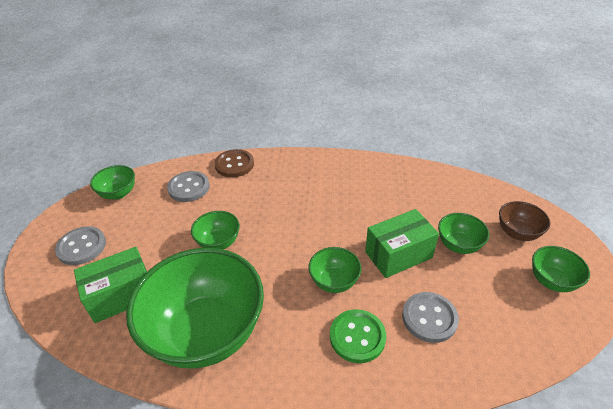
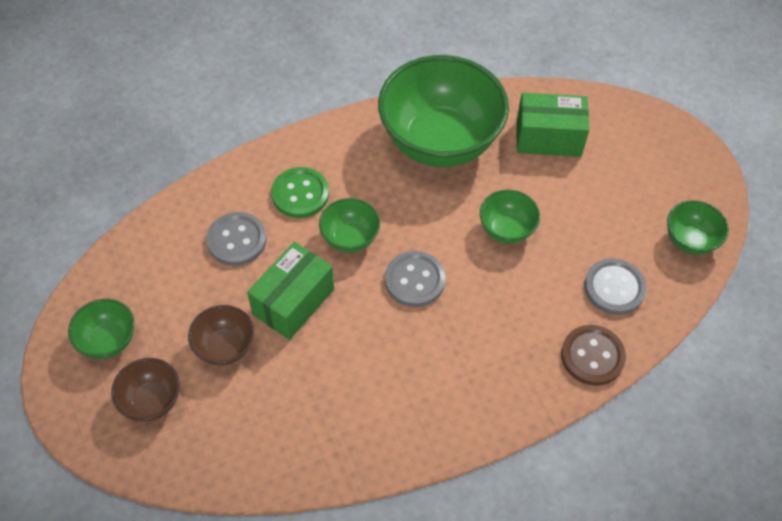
camera: 150 degrees right, 15 degrees up
(81, 247) = (645, 163): grey button -> grey button (414, 280)
(121, 295) = (548, 138): green box -> green box turned 60 degrees clockwise
(458, 245) = (225, 347): green bowl -> brown bowl

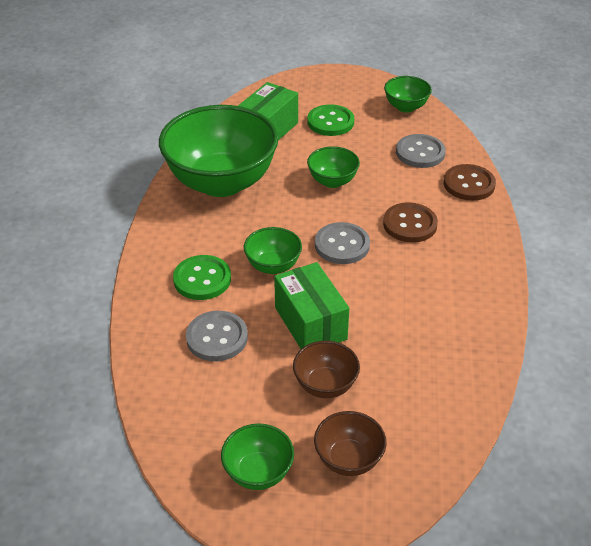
camera: 60 degrees left, 15 degrees down
(485, 326) = (410, 224): none -> brown button
(605, 184) = (330, 122): none -> green button

